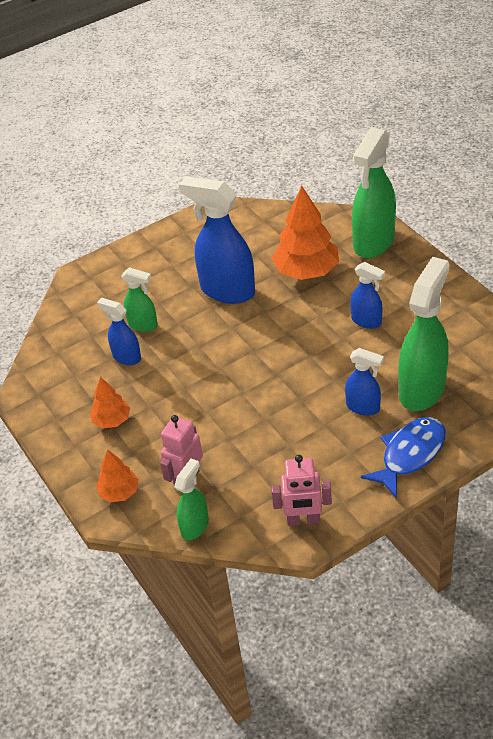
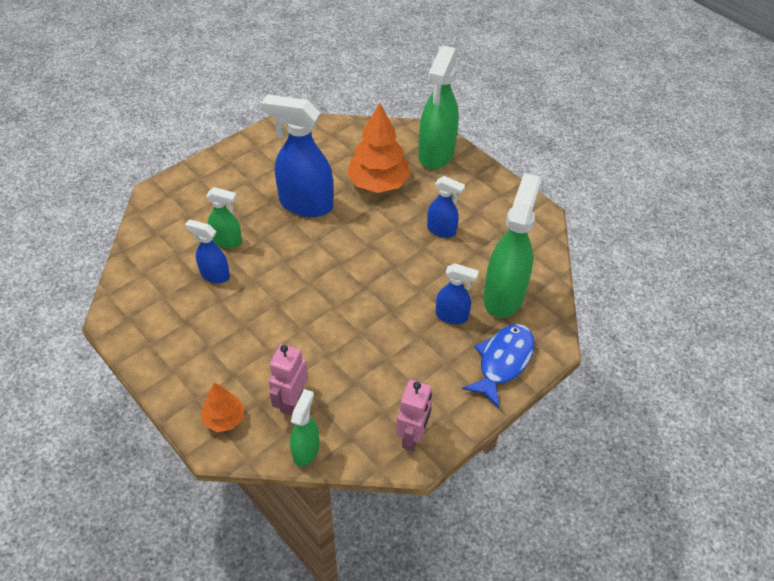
camera: 15 degrees left, 5 degrees up
(112, 420) = (207, 342): orange tree -> none
(303, 520) = (412, 436): pink robot -> pink robot turned 60 degrees counterclockwise

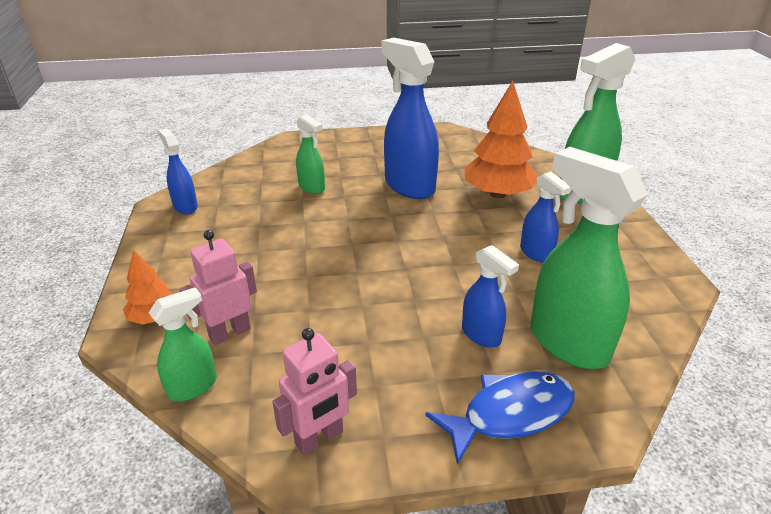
camera: 35 degrees right, 15 degrees down
(214, 275) = (275, 206): blue spray bottle -> blue spray bottle (185, 206)
(503, 295) = (567, 343): green spray bottle -> green spray bottle turned 90 degrees counterclockwise

